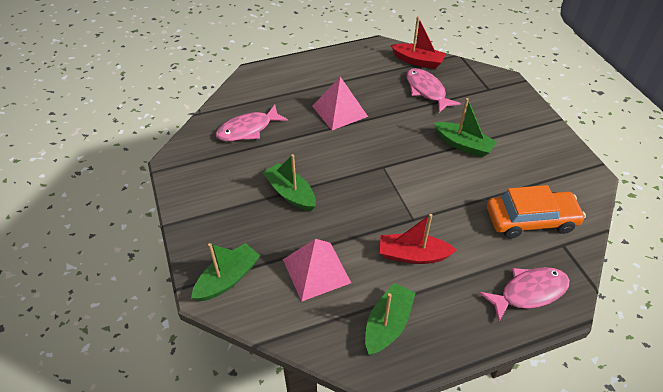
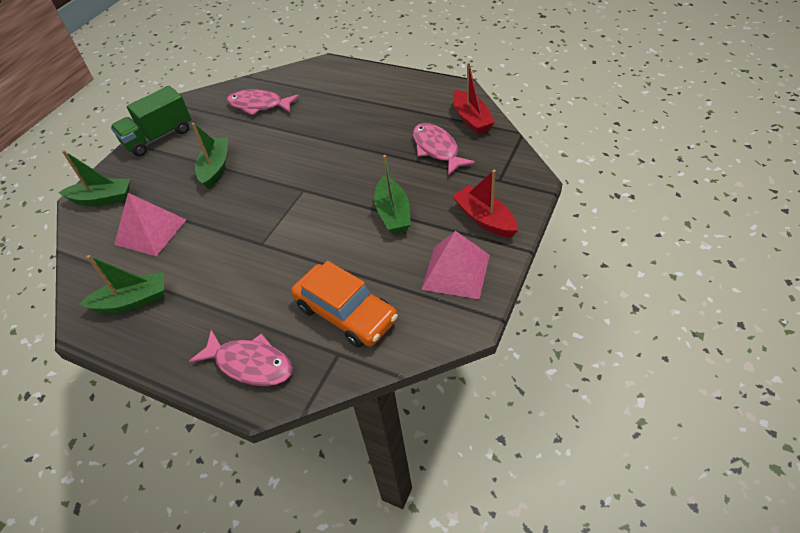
camera: 50 degrees right, 0 degrees up
(196, 202) = (158, 137): none -> green truck
(339, 111) = (340, 127): pink pyramid -> pink pyramid (456, 271)
(413, 255) = (219, 269): red boat -> red boat (485, 219)
(426, 90) = (437, 149): pink fish -> pink fish turned 45 degrees counterclockwise

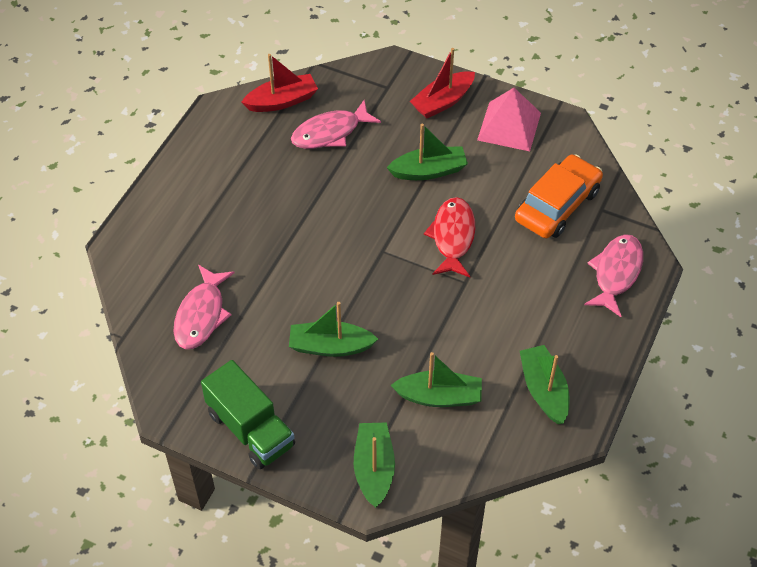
camera: 95 degrees left, 5 degrees up
(150, 232) = (439, 396): pink pyramid -> green boat
(313, 233) = (452, 237): none -> red fish

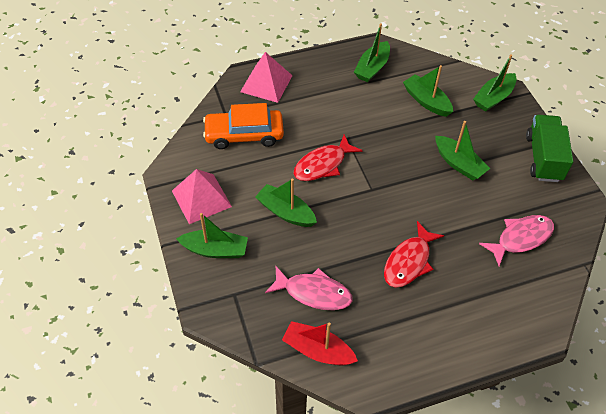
camera: 135 degrees left, 0 degrees up
(281, 214) = (409, 261): none -> red fish
(442, 102) = (215, 250): red boat -> green boat
(616, 273) = (266, 83): pink fish -> pink pyramid

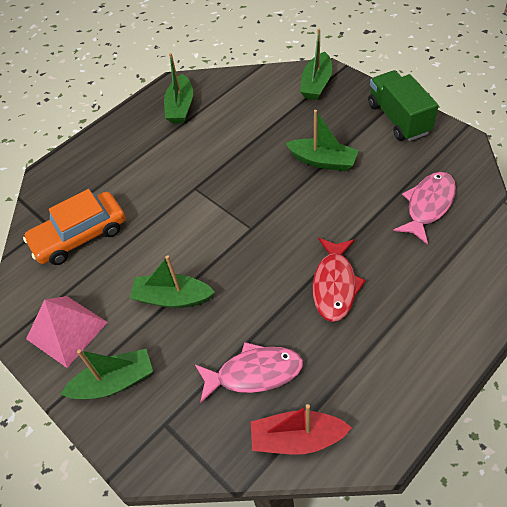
camera: 20 degrees left, 0 degrees up
(266, 83) = (76, 171): pink pyramid -> none
(323, 164) = (185, 227): red fish -> none
(426, 101) = (254, 115): green boat -> none

